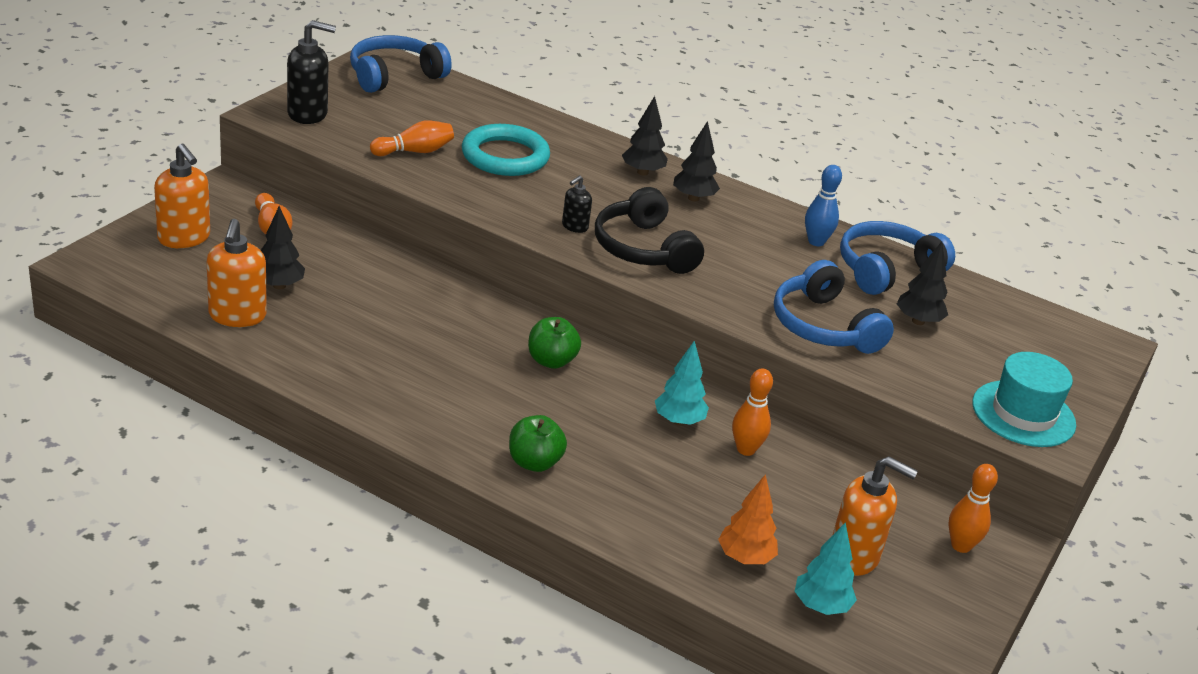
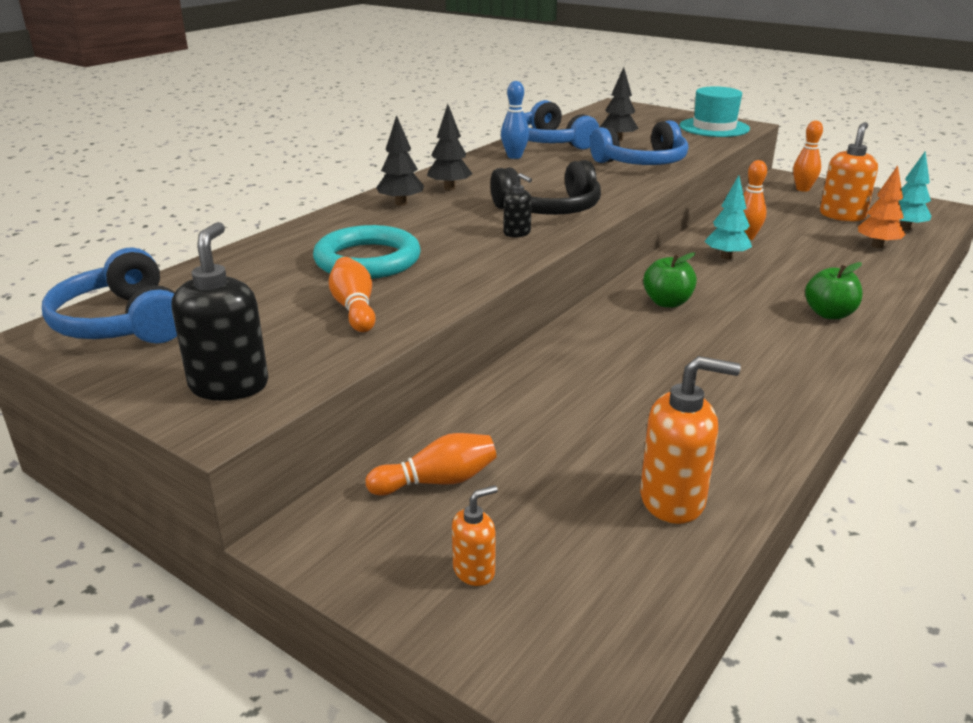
camera: 80 degrees left, 5 degrees down
(184, 238) = (474, 571): orange soap dispenser -> orange soap dispenser, size x0.54
(279, 285) = (586, 468): black tree -> none

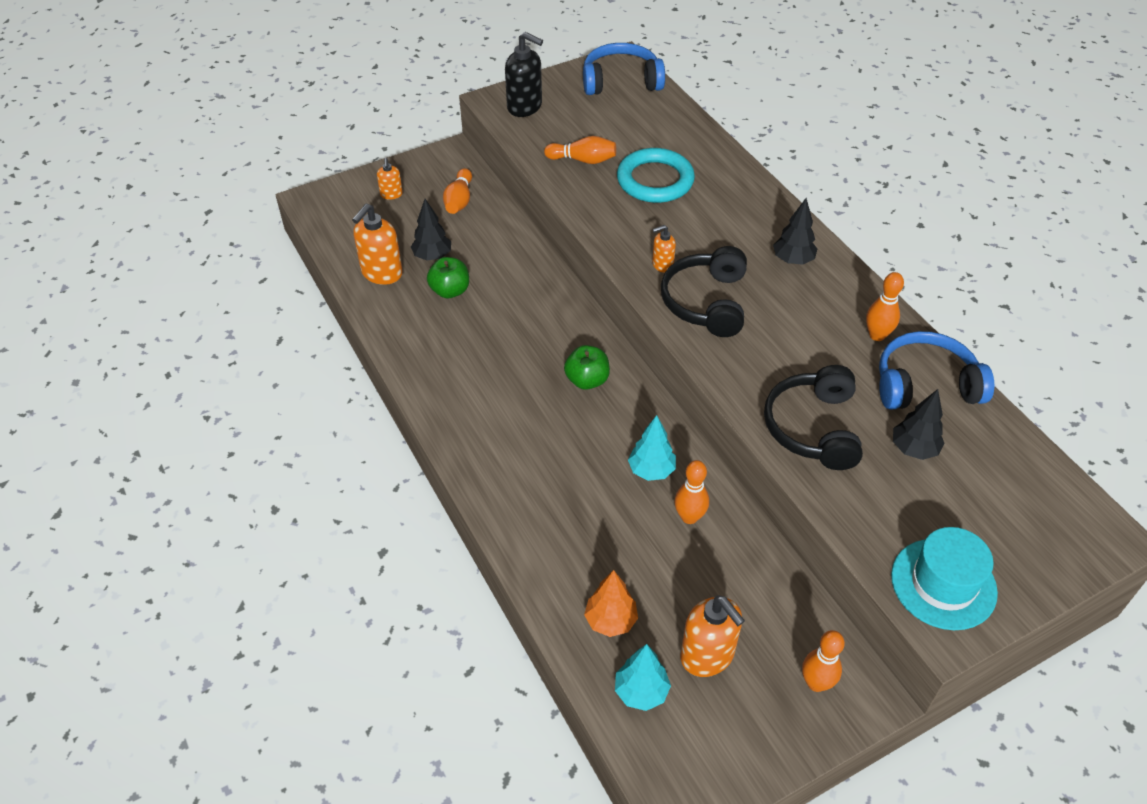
camera: 115 degrees right, 20 degrees up
(401, 203) = (765, 222): black tree -> black tree (432, 256)
(514, 156) = (877, 335): blue bowling pin -> orange bowling pin
(517, 233) = (662, 265): black soap dispenser -> orange soap dispenser
(642, 162) = (813, 428): blue headphones -> black headphones
(829, 314) = (506, 471): green apple -> green apple (450, 291)

